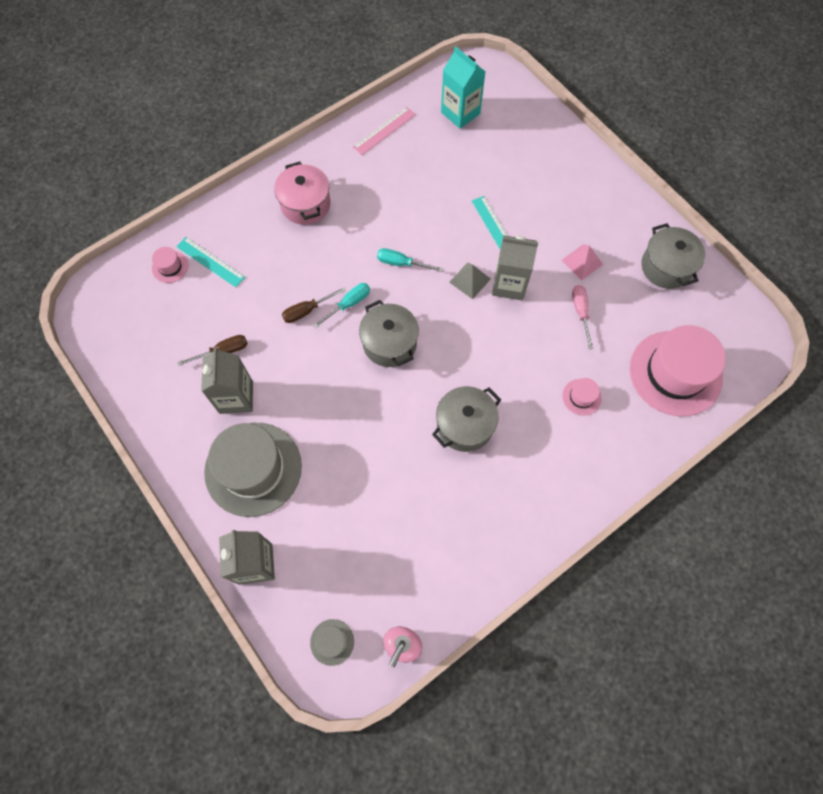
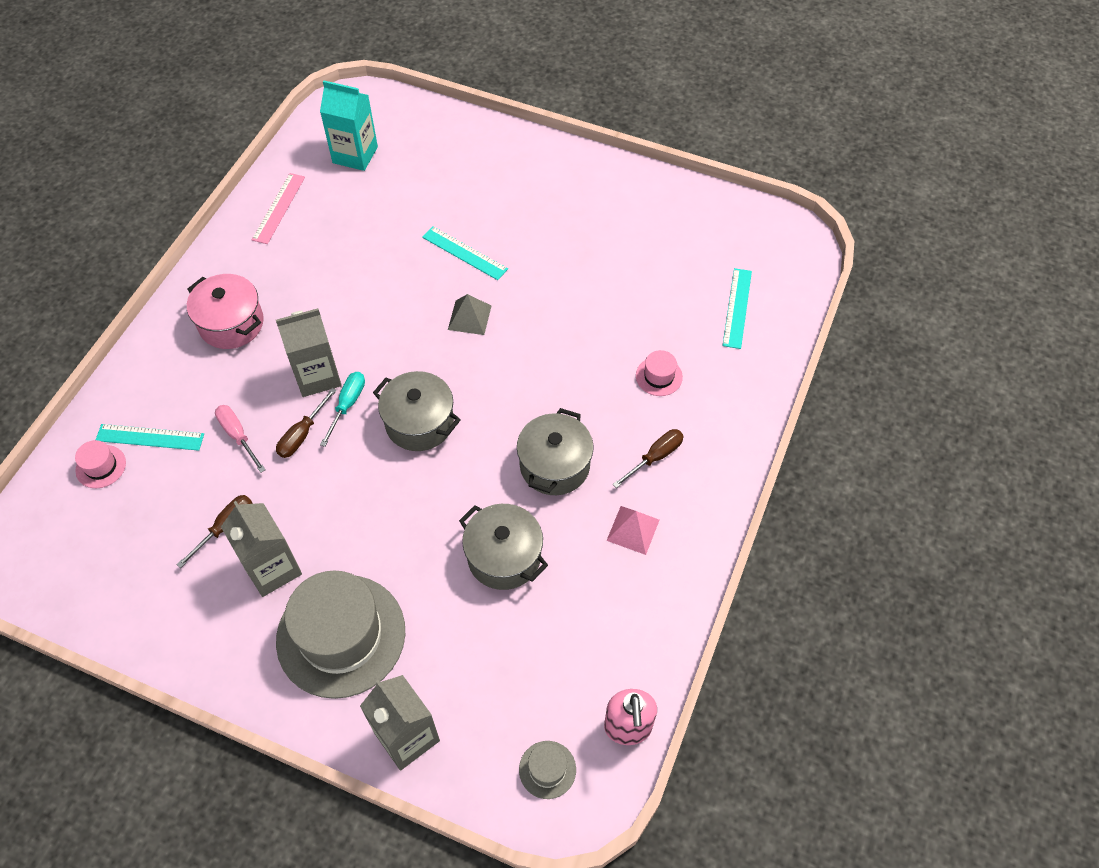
camera: 30 degrees left, 10 degrees down
(401, 263) = (382, 335): turquoise screwdriver -> none
(509, 284) = (515, 302): grey carton -> grey carton (317, 376)
(541, 458) = (655, 457): none -> brown screwdriver
(580, 312) = (606, 295): pink screwdriver -> pink screwdriver (238, 436)
(582, 262) = (577, 245): pink pyramid -> pink pyramid (633, 530)
(666, 267) = (665, 212): grey pot -> grey pot (504, 557)
(675, 373) = (737, 308): pink hat -> turquoise ruler

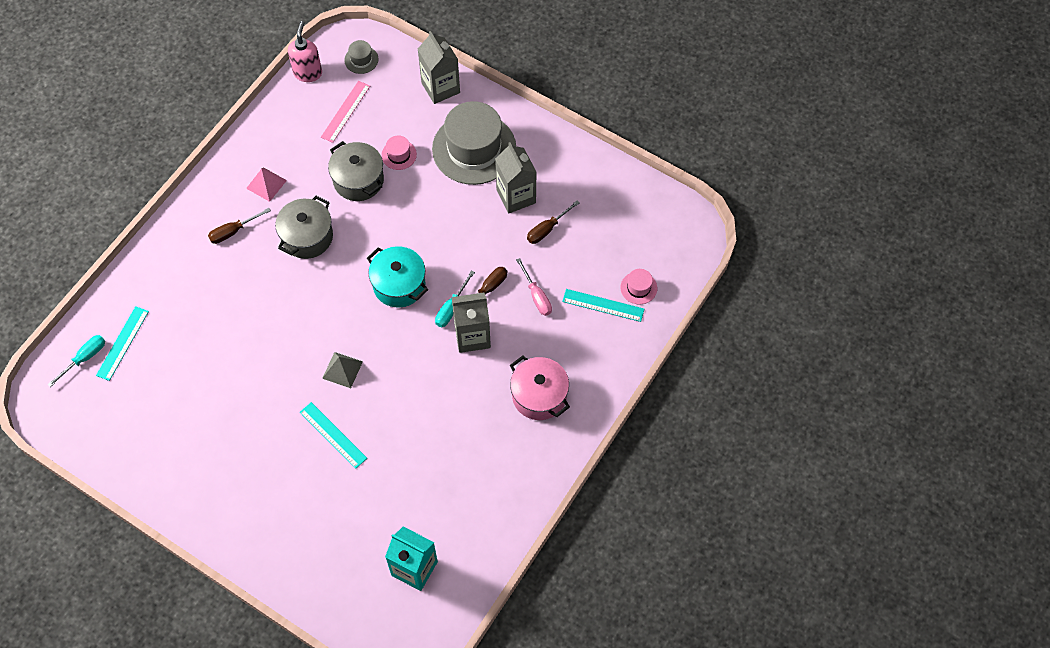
camera: 170 degrees left, 5 degrees up
(278, 208) = (492, 514): pink ruler -> pink ruler (346, 111)
(419, 423) = (399, 285): grey pot -> turquoise pot
(659, 376) = (208, 293): pink hat -> pink hat (399, 155)
(773, 286) = (84, 358): none -> turquoise screwdriver

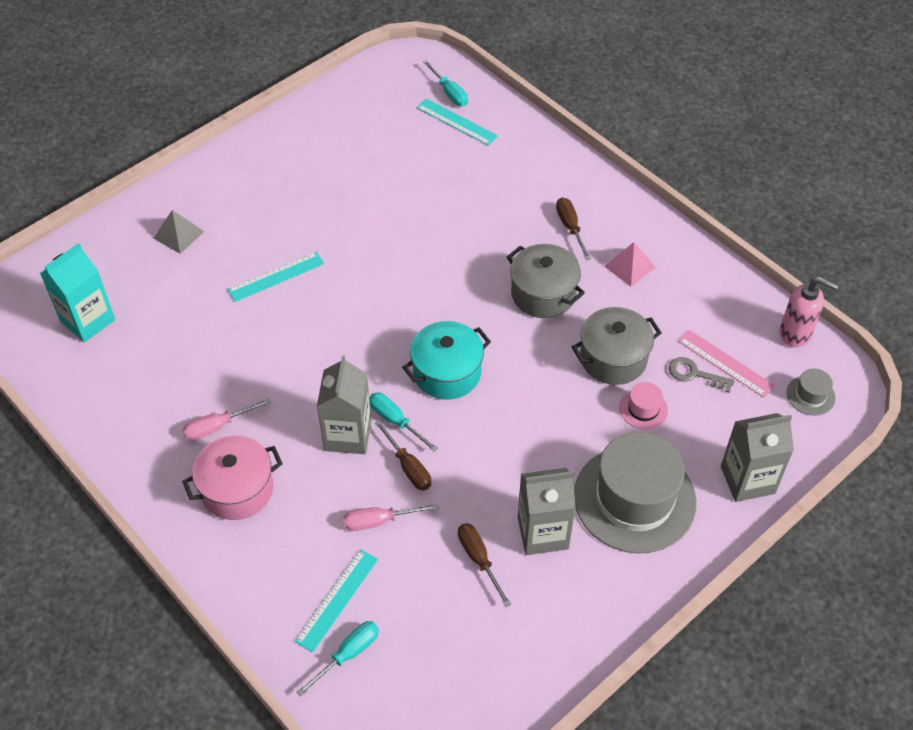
camera: 105 degrees right, 10 degrees down
(342, 369) = (353, 298): grey pyramid -> grey pyramid (179, 234)
(360, 128) = (694, 374): none -> grey key
(490, 428) = (217, 426): none -> pink screwdriver
(638, 288) = (348, 654): pink hat -> turquoise screwdriver

